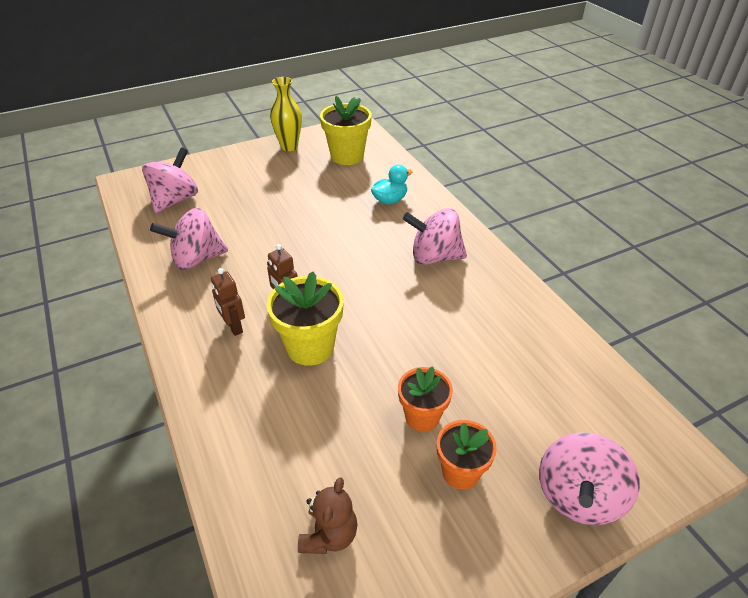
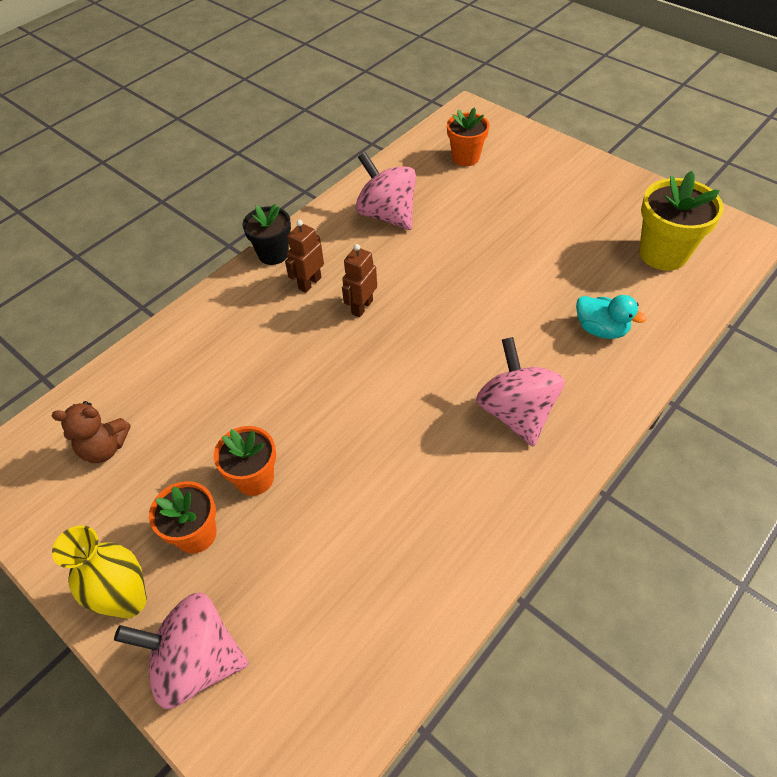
camera: 70 degrees right, 10 degrees up
(175, 200) = (465, 157): pink spinning top -> orange flower pot
(176, 342) = (273, 254): none -> black flower pot
(289, 147) = (636, 195): yellow vase -> yellow vase (129, 601)
(310, 347) = (309, 351): yellow flower pot -> none

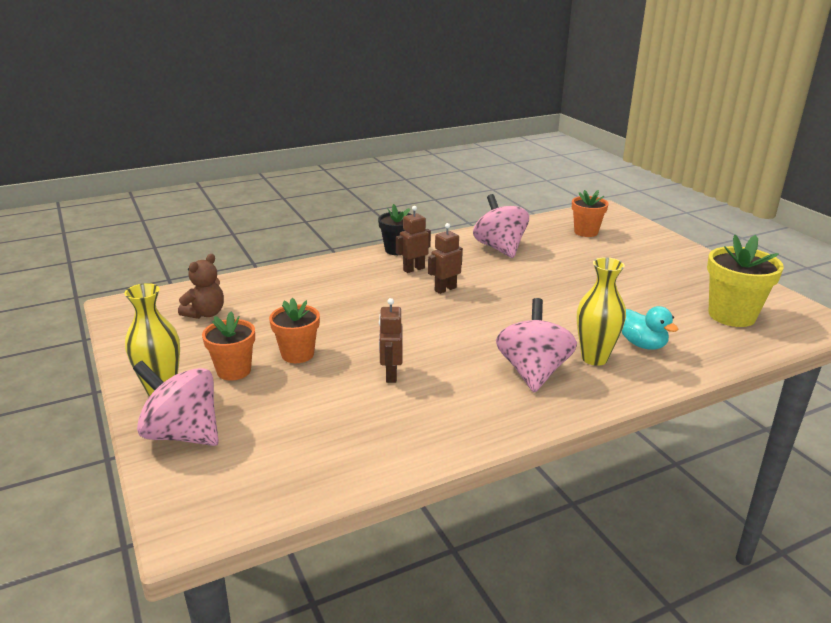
camera: 20 degrees right, 25 degrees down
(104, 448) = (205, 314): brown teddy bear -> brown teddy bear turned 75 degrees counterclockwise
(374, 473) = (391, 375): none -> brown robot
(564, 368) = (594, 358): none -> yellow vase

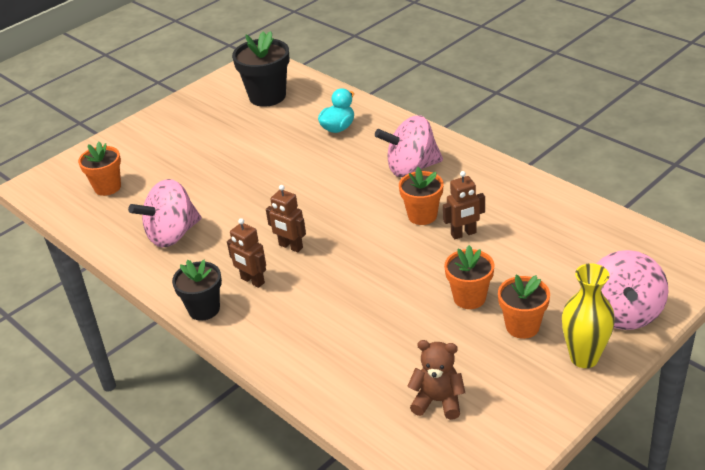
camera: 105 degrees left, 10 degrees up
(440, 359) = (422, 216): none -> orange flower pot
(594, 358) = (372, 145): yellow vase -> none
(731, 315) = (267, 96): yellow flower pot -> black flower pot

